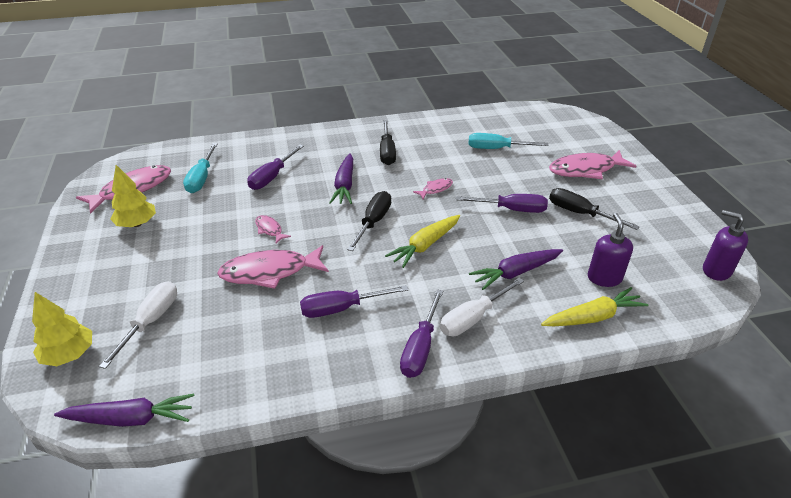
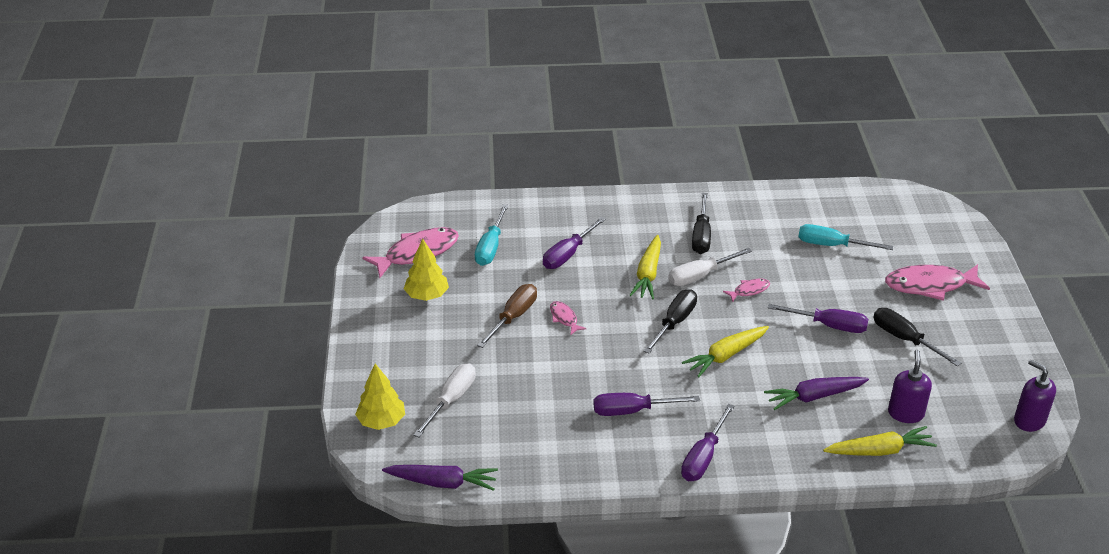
camera: 10 degrees right, 0 degrees up
(220, 233) = (513, 317): none -> brown screwdriver
(270, 272) = (563, 365): pink fish -> none
(344, 185) = (648, 274): purple carrot -> yellow carrot
(473, 318) = (759, 436): white screwdriver -> white screwdriver (700, 276)

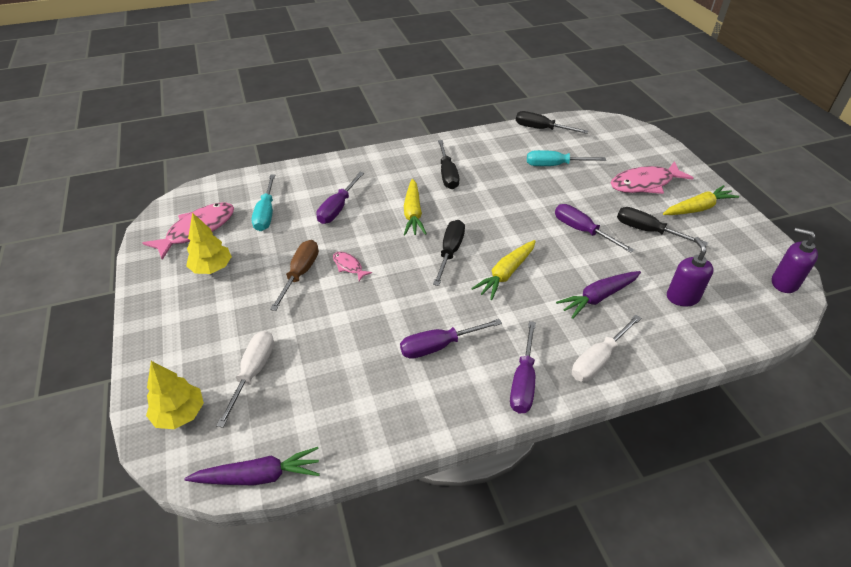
camera: 15 degrees left, 5 degrees up
(700, 276) = (458, 207): white screwdriver -> white screwdriver (598, 360)
(749, 290) = (503, 213): pink fish -> none
(829, 325) = (582, 230): purple screwdriver -> purple screwdriver turned 135 degrees counterclockwise
(835, 196) = (541, 129): none -> black screwdriver
(880, 450) = (679, 338): yellow carrot -> yellow carrot (698, 208)

